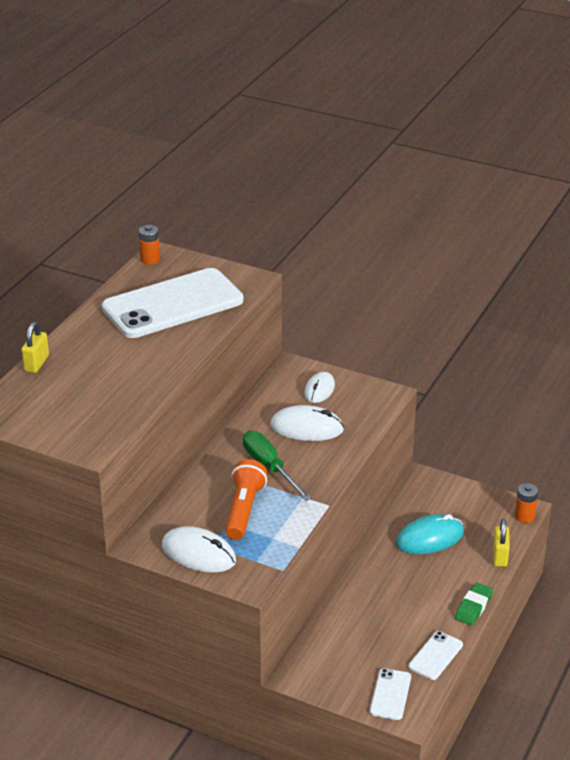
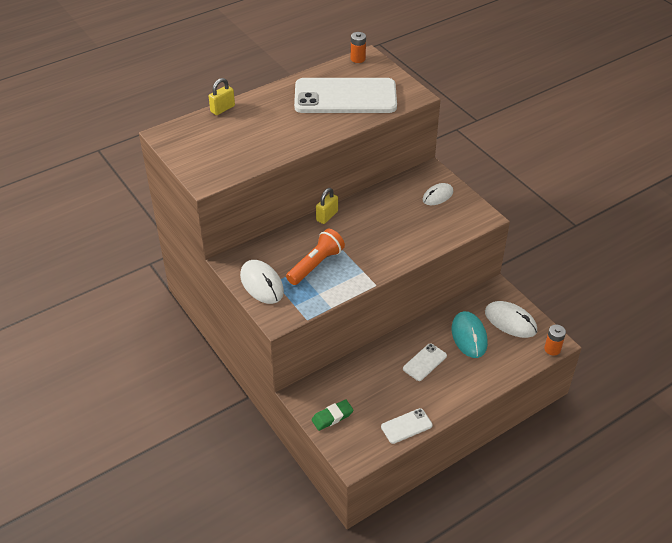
camera: 30 degrees right, 10 degrees up
(270, 467) = (357, 240): green screwdriver -> none
(307, 428) = (406, 221): white mouse -> white mouse (510, 321)
(390, 694) = (354, 440): white phone -> white phone (424, 362)
(430, 538) = (469, 336): turquoise mouse -> turquoise mouse turned 75 degrees clockwise
(473, 607) = (461, 402): green eraser -> green eraser (332, 417)
(500, 556) = (510, 372): yellow padlock -> yellow padlock (327, 216)

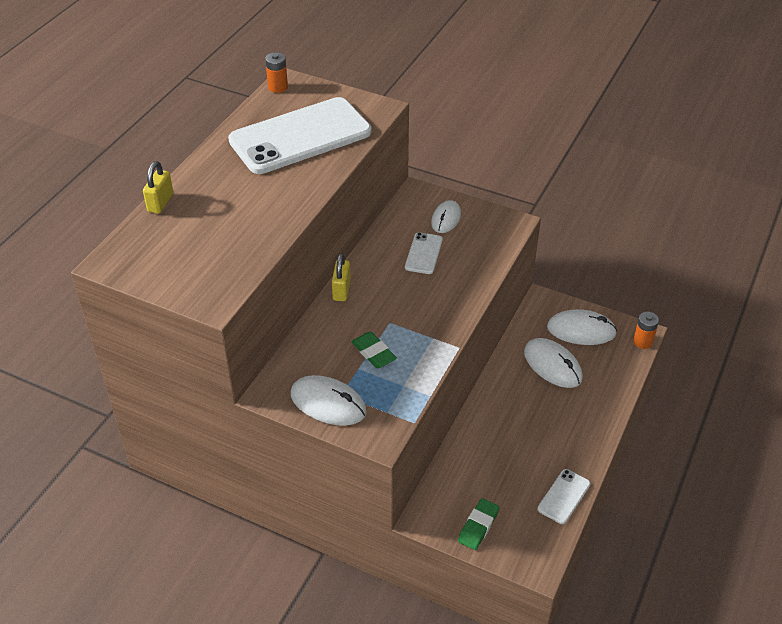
camera: 30 degrees left, 0 degrees up
(316, 265) = (373, 353): orange flashlight -> green eraser
(424, 362) = (529, 415): white phone -> white phone (424, 253)
(469, 336) = (552, 365): turquoise mouse -> white mouse

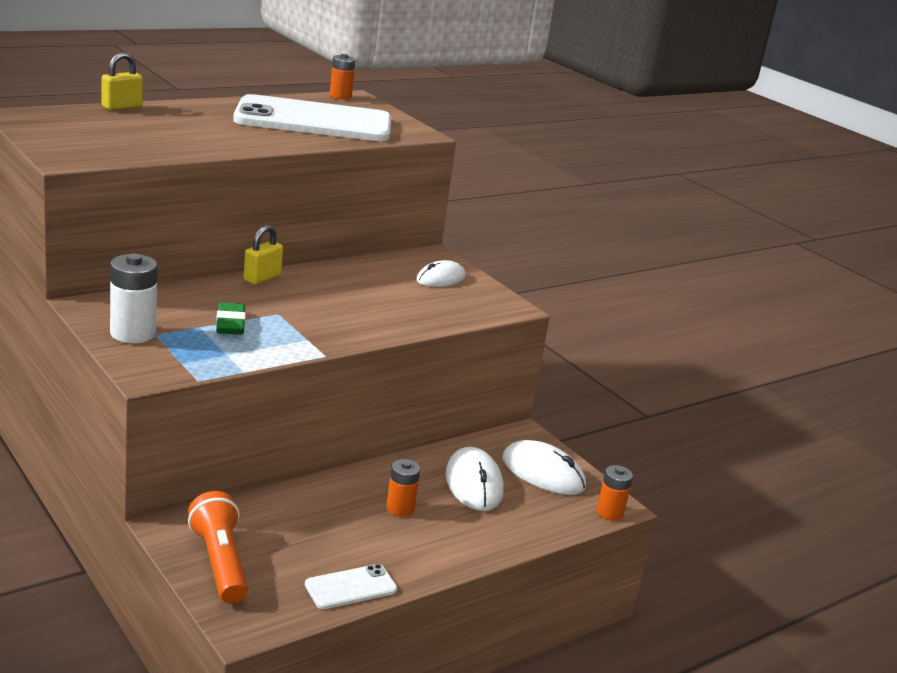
camera: 25 degrees right, 20 degrees down
(328, 403) = (132, 333): white mouse -> white battery
(424, 253) = (383, 289): white phone -> none
(478, 526) = (220, 563): green eraser -> orange flashlight
(532, 414) = (400, 508): none -> orange battery

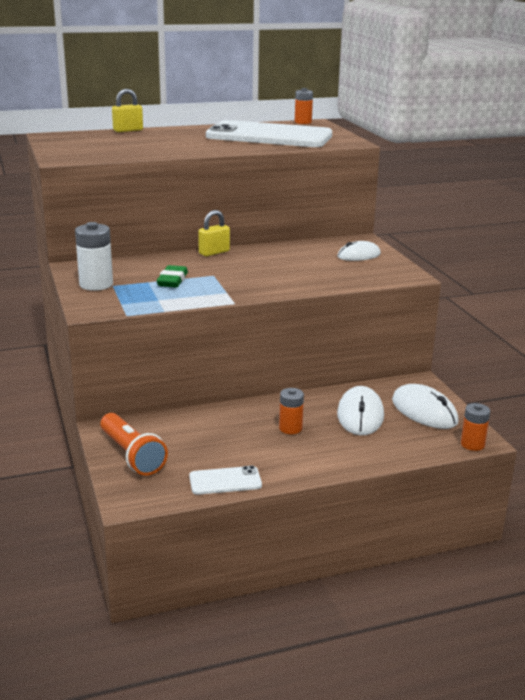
camera: 20 degrees right, 0 degrees up
(220, 563) = (131, 455): orange flashlight -> orange flashlight turned 150 degrees clockwise

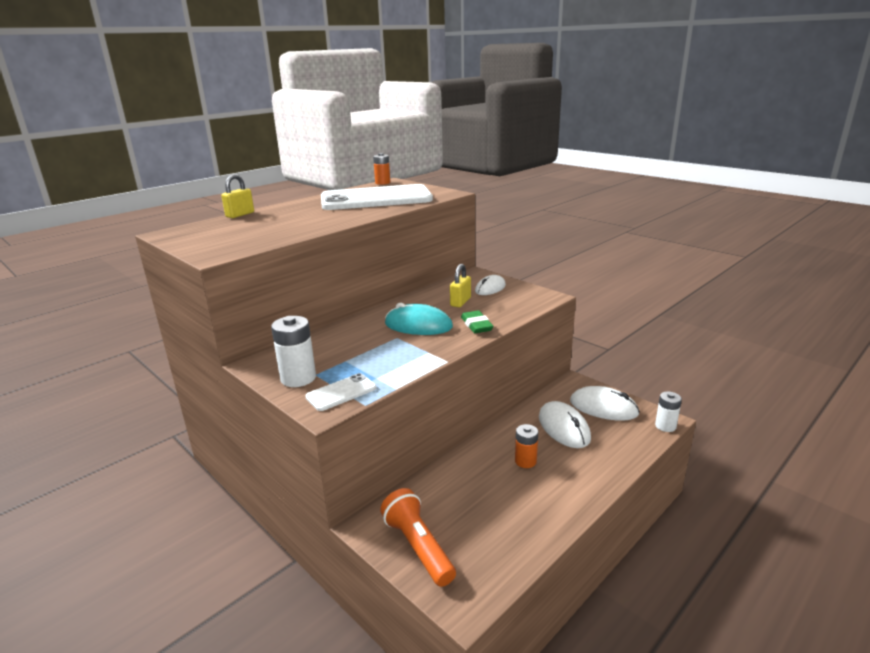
camera: 25 degrees left, 0 degrees up
(131, 455) = (418, 547): orange flashlight -> orange flashlight turned 150 degrees counterclockwise
(172, 280) = (367, 353): green eraser -> green eraser (476, 325)
(214, 252) = (372, 314): yellow padlock -> yellow padlock (460, 302)
(225, 481) = (527, 541): white phone -> white phone (341, 392)
(245, 270) = (418, 325): none -> turquoise mouse
(472, 444) = (665, 426): orange battery -> white battery

